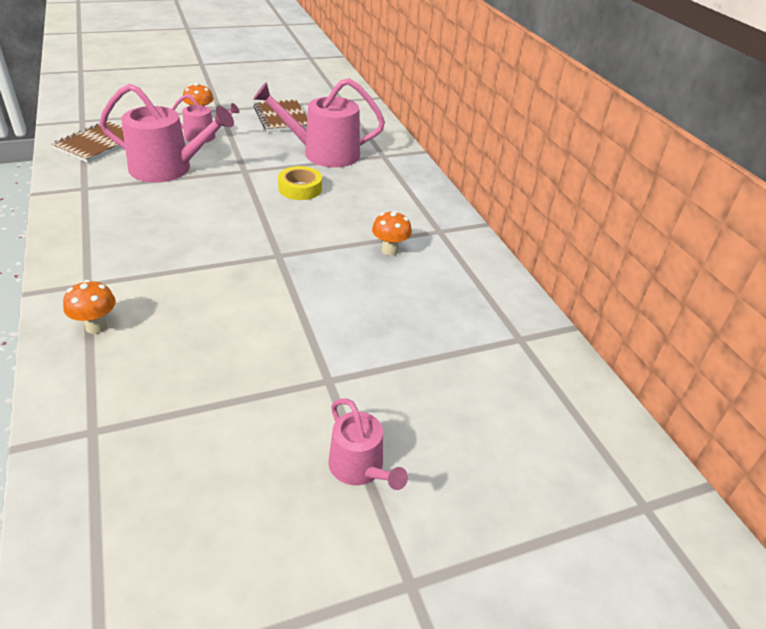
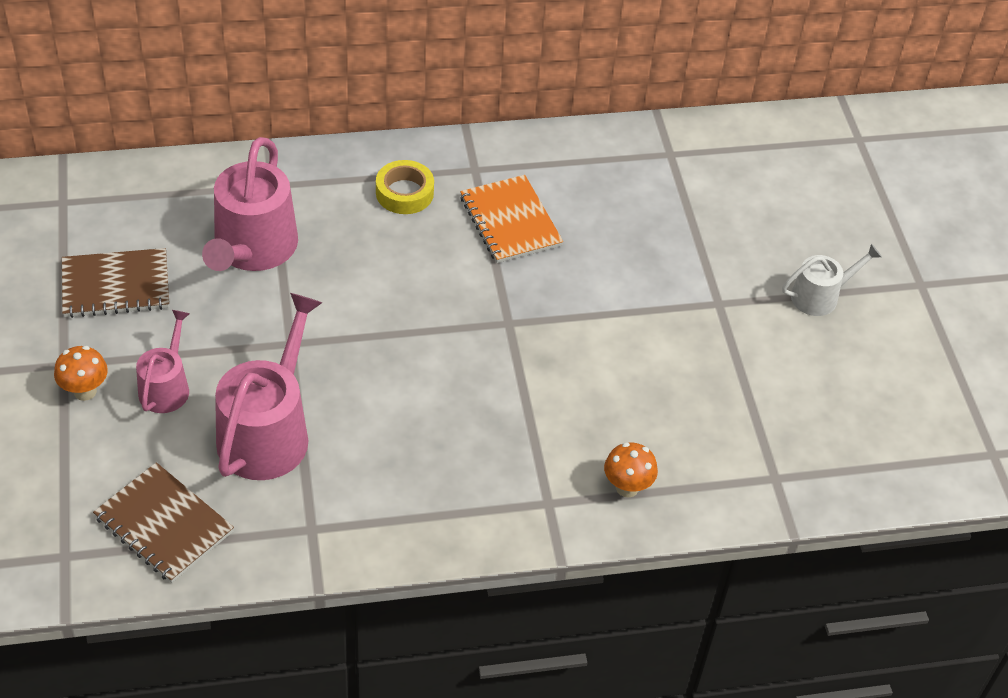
camera: 80 degrees left, 10 degrees up
(300, 188) = (352, 286): yellow tape -> yellow tape (404, 193)
(360, 468) = (820, 296): pink watering can -> white watering can
(390, 250) = (510, 221): orange mushroom -> orange notebook

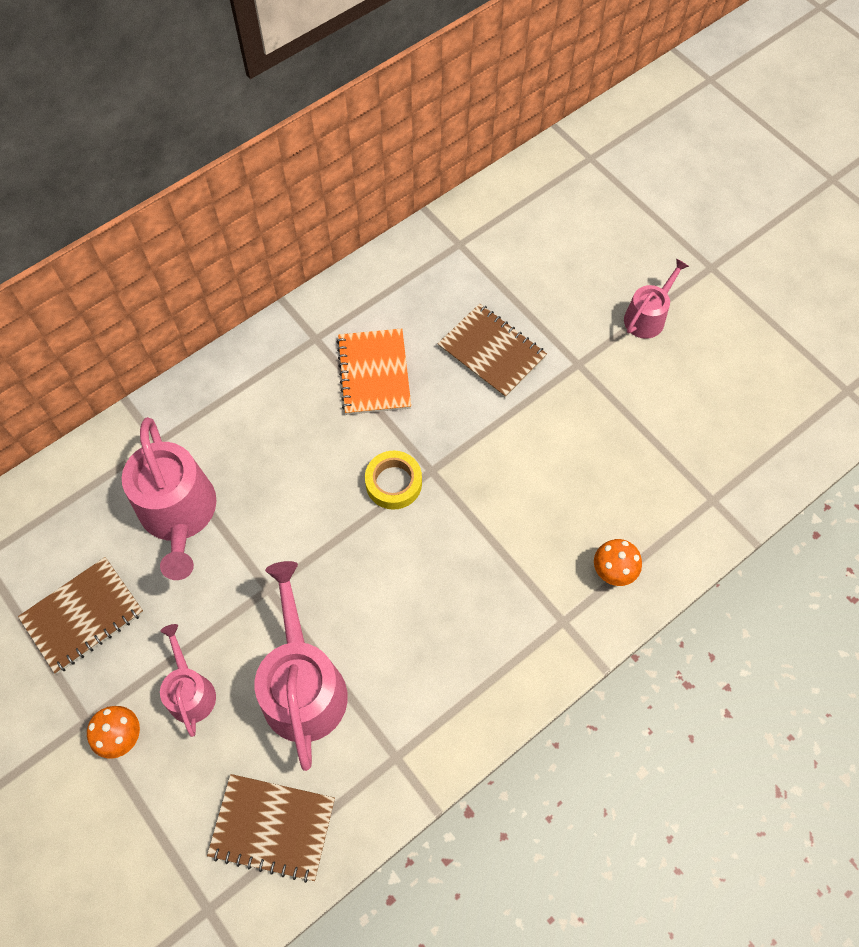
camera: 25 degrees left, 15 degrees up
(404, 193) = (272, 391): yellow tape -> yellow tape (393, 483)
(510, 221) = (374, 373): orange notebook -> orange notebook turned 45 degrees clockwise
(637, 255) = (491, 352): none -> brown notebook
(820, 296) = (647, 317): white watering can -> pink watering can

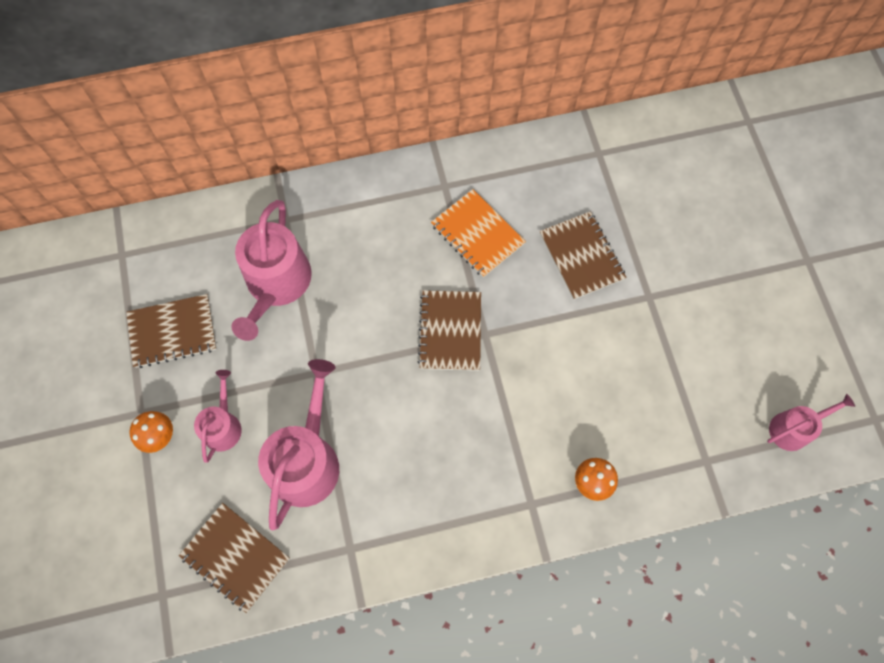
camera: 25 degrees right, 5 degrees up
(374, 373) = (477, 234): orange notebook -> orange notebook turned 60 degrees counterclockwise
(393, 483) = (450, 331): yellow tape -> brown notebook
(647, 317) = (729, 281): pink watering can -> pink watering can (794, 428)

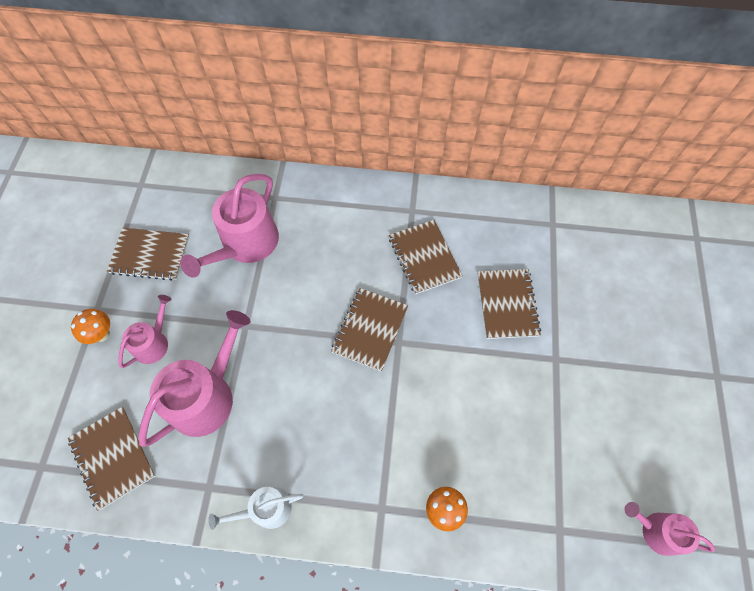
camera: 20 degrees right, 5 degrees down
(418, 547) = (266, 509): none -> white watering can
(477, 234) = (424, 257): orange notebook -> brown notebook
(794, 428) = (656, 531): pink watering can -> pink watering can turned 150 degrees counterclockwise

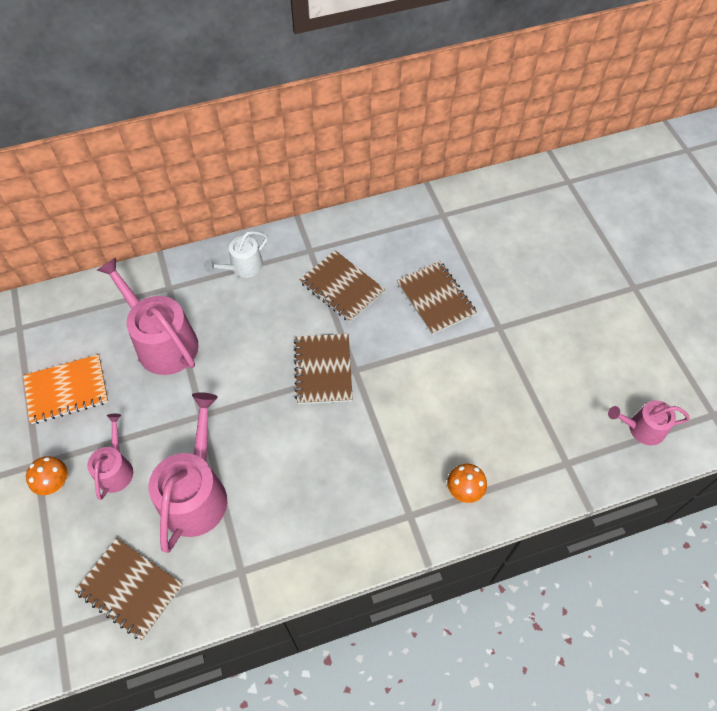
camera: 25 degrees left, 5 degrees down
(150, 255) = (67, 390): brown notebook -> orange notebook
(246, 244) = (162, 342): pink watering can -> pink watering can turned 135 degrees clockwise
(266, 509) = (305, 564): white watering can -> white watering can (243, 267)

